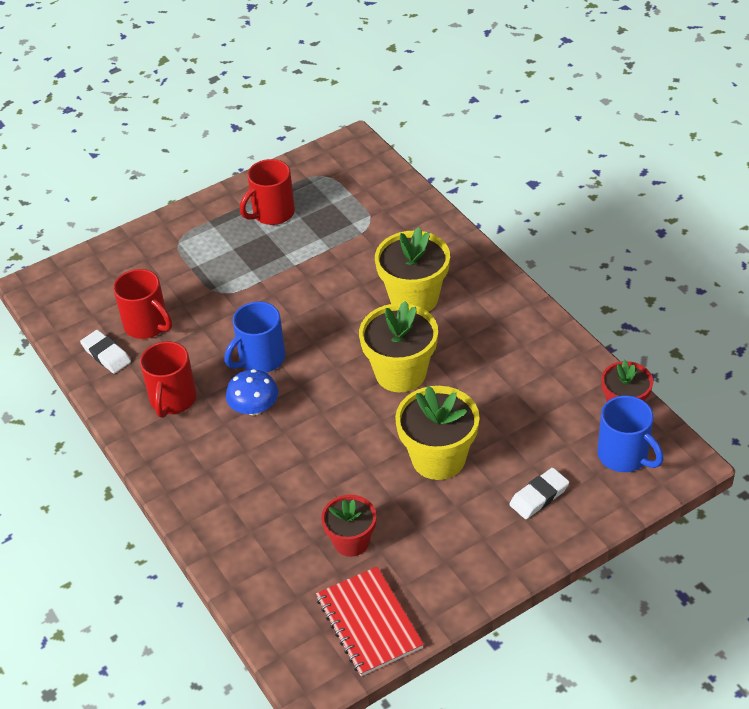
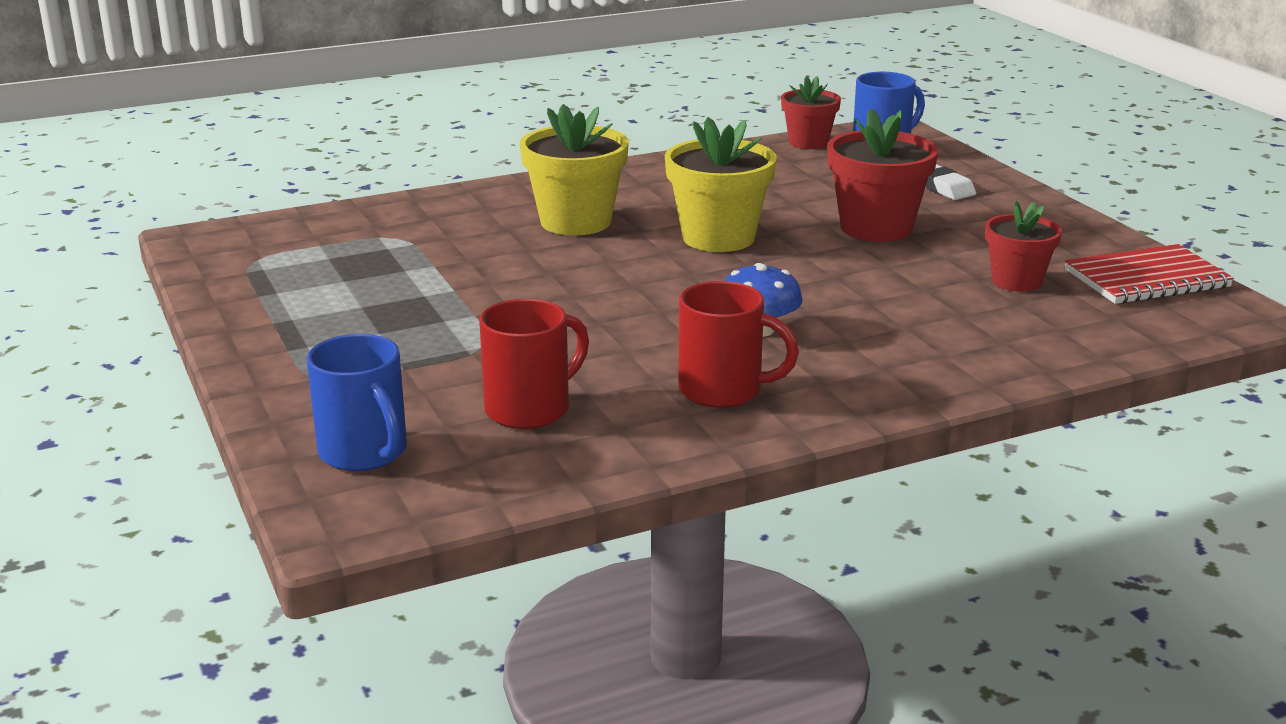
camera: 85 degrees left, 20 degrees down
(106, 354) = (589, 448): white eraser -> none
(260, 359) = (655, 322): blue mug -> blue mug (364, 453)
(272, 213) = (315, 300): red mug -> none
(438, 458) = (876, 228): yellow flower pot -> red flower pot

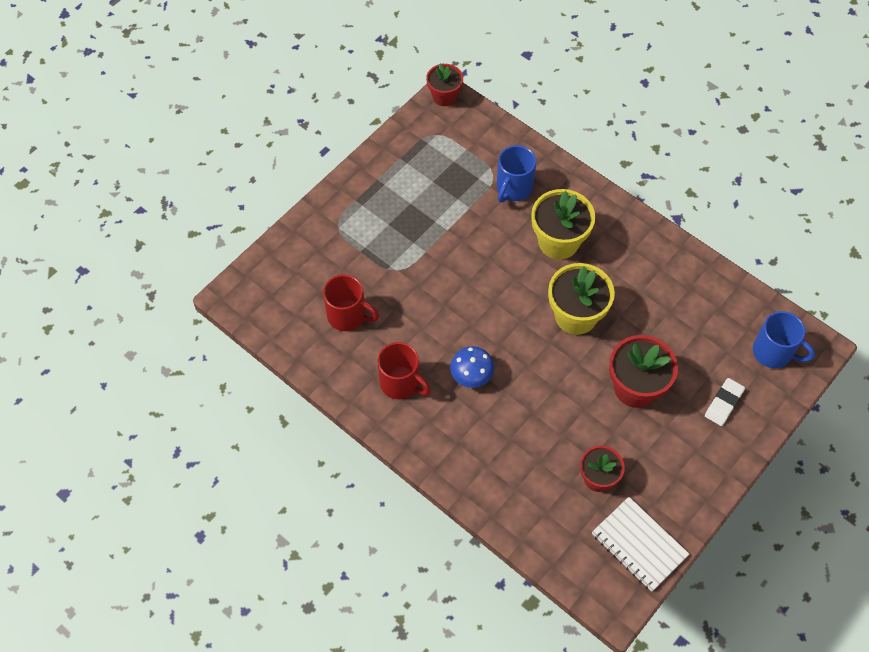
camera: 65 degrees right, 35 degrees up
(364, 453) = (285, 275): blue mug -> blue mug (513, 188)
(723, 391) = (401, 383): red mug -> red mug turned 45 degrees counterclockwise
(808, 142) = (758, 308): red flower pot -> red flower pot (444, 96)
(1146, 279) = (639, 545): red notebook -> white notebook

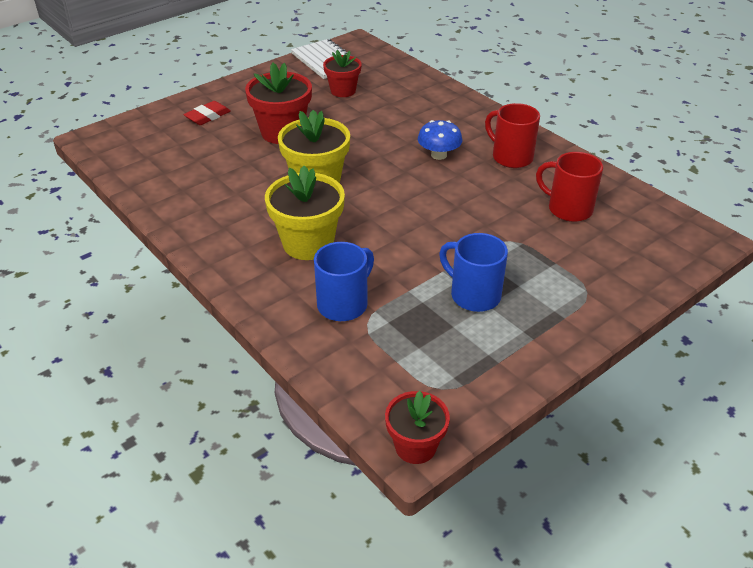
camera: 170 degrees left, 20 degrees down
(723, 403) = (207, 116): white eraser -> red eraser
(773, 352) = (135, 139): blue mug -> blue mug (473, 295)

